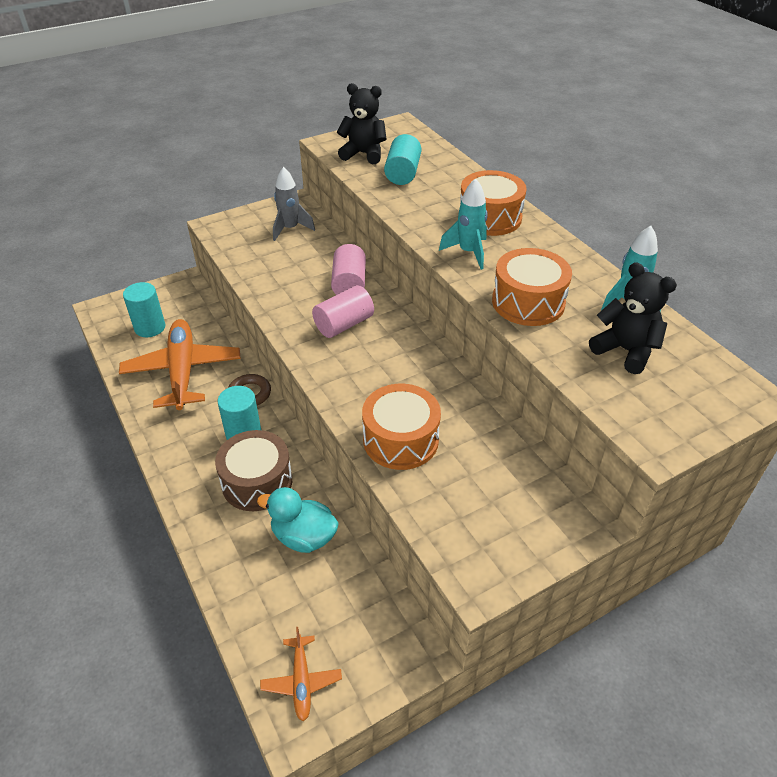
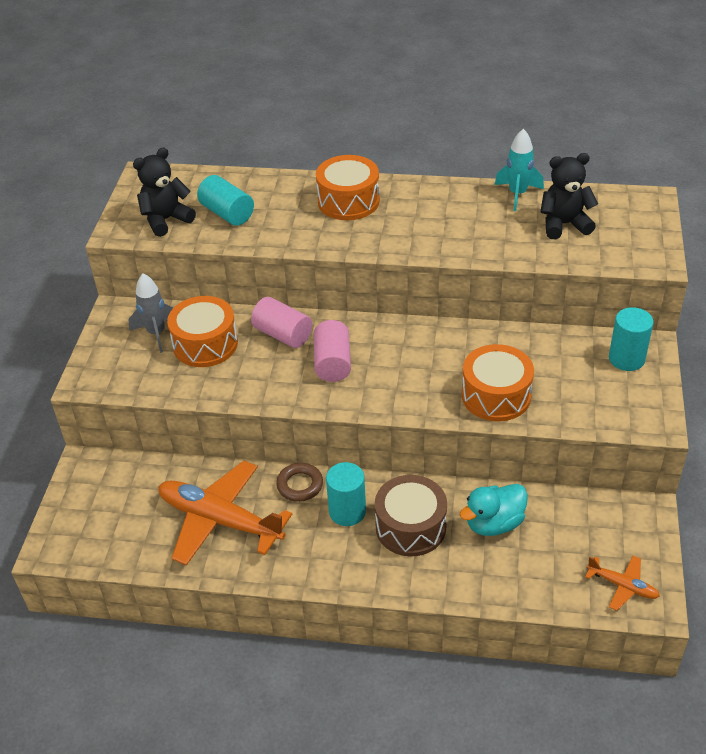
camera: 50 degrees left, 0 degrees up
(150, 327) = (127, 520): turquoise cylinder -> turquoise cylinder (626, 359)
(468, 252) = (380, 235): turquoise rocket -> none
(528, 302) = (471, 238): orange drum -> orange drum (205, 344)

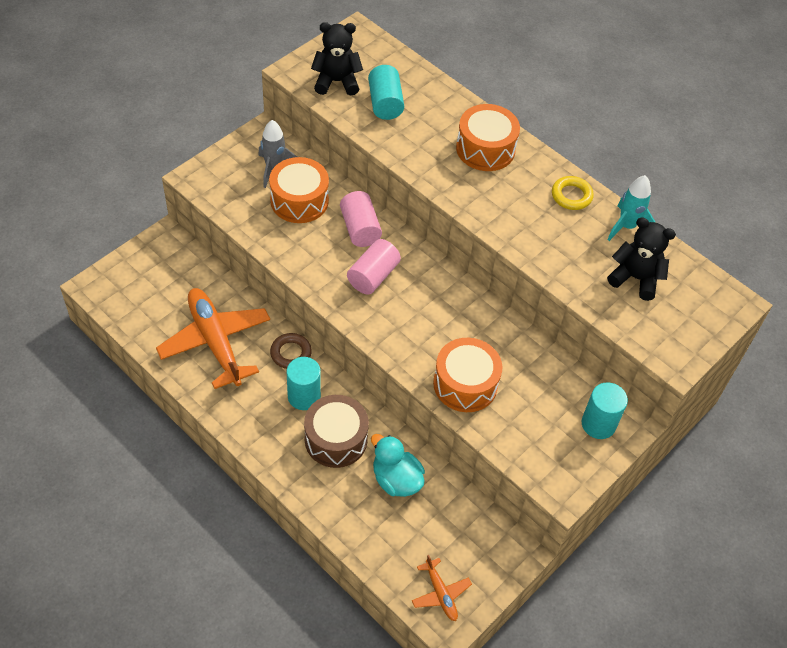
camera: 30 degrees right, 10 degrees up
(453, 197) = (571, 196): none -> yellow ring
(494, 523) = (396, 479): turquoise duck -> turquoise duck turned 45 degrees clockwise

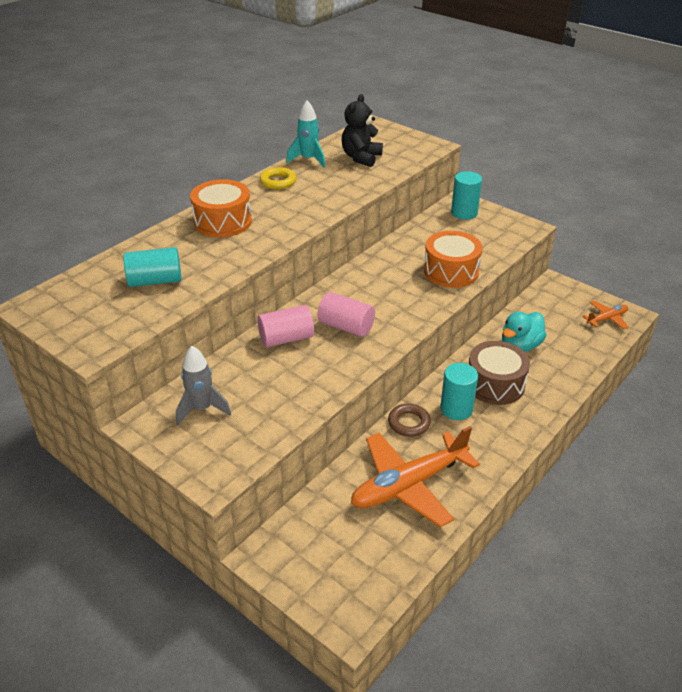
camera: 90 degrees left, 15 degrees down
(299, 200) = (250, 384): orange drum -> none
(336, 82) = (116, 316): black teddy bear -> none

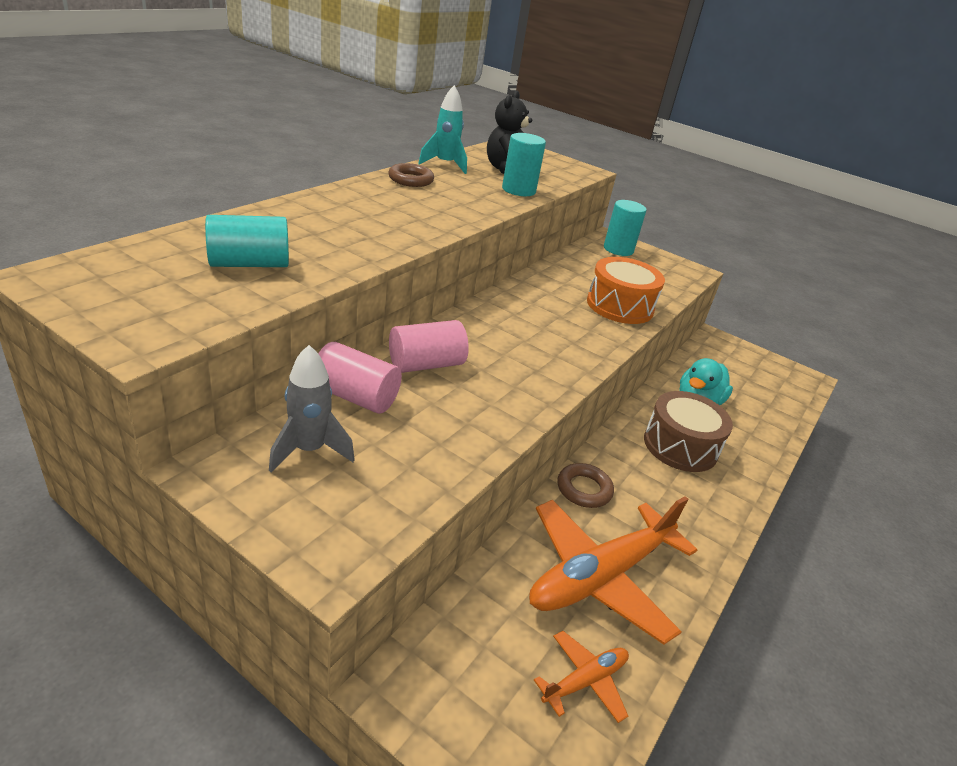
camera: 10 degrees left, 5 degrees down
(223, 222) = (343, 210): orange drum -> none
(278, 182) = (410, 180): yellow ring -> brown ring
(346, 326) = (504, 356): pink cylinder -> pink cylinder (356, 397)
(456, 409) = (640, 474): turquoise cylinder -> turquoise cylinder (518, 190)
(607, 319) = (785, 380): orange plane -> orange plane (585, 681)

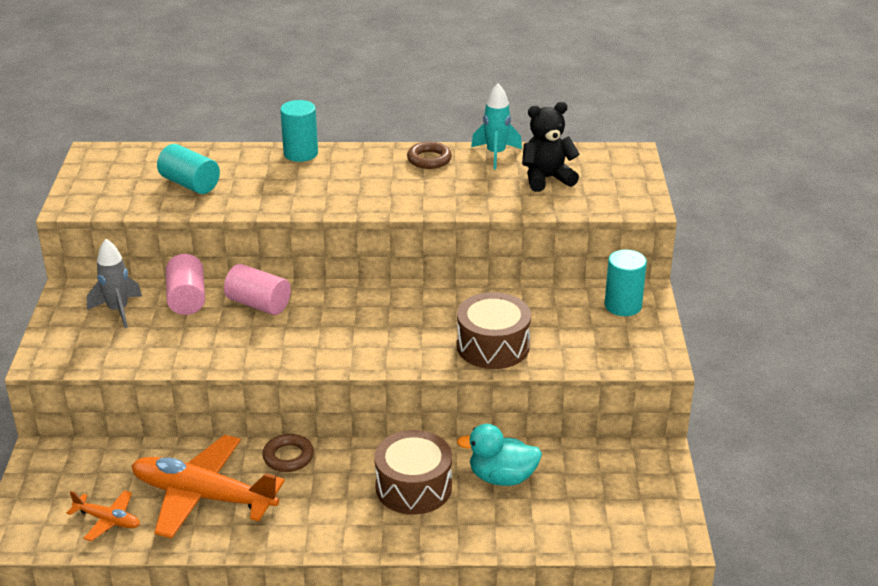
camera: 60 degrees right, 0 degrees up
(518, 190) = (507, 201): turquoise cylinder -> turquoise cylinder (301, 153)
(620, 306) = (493, 346): orange drum -> brown drum

